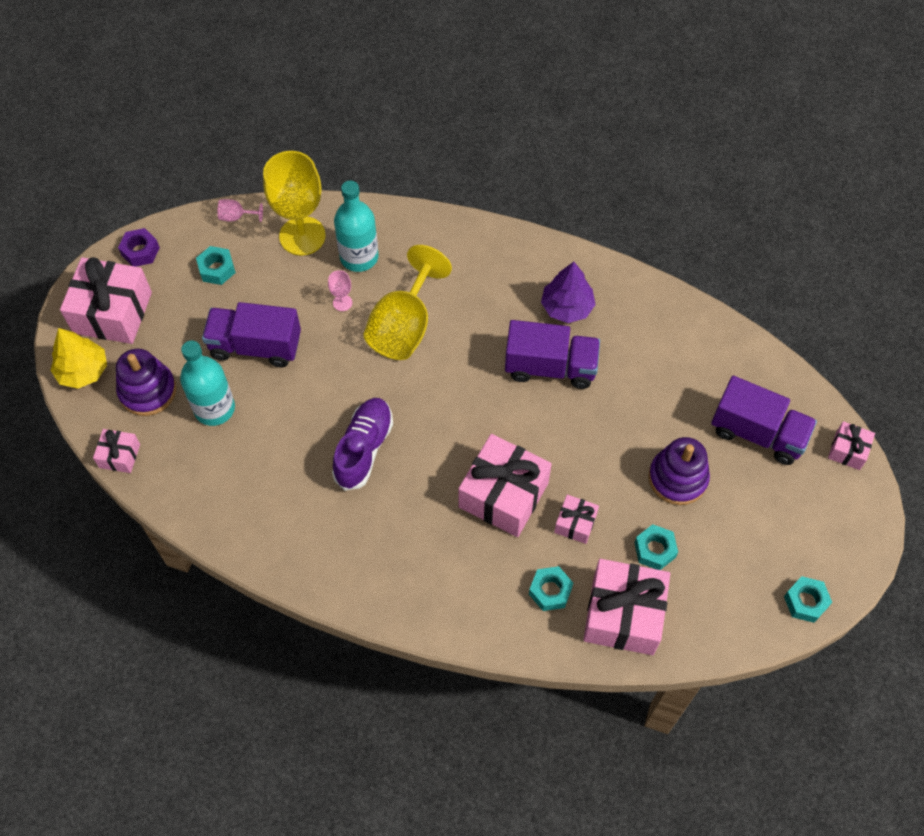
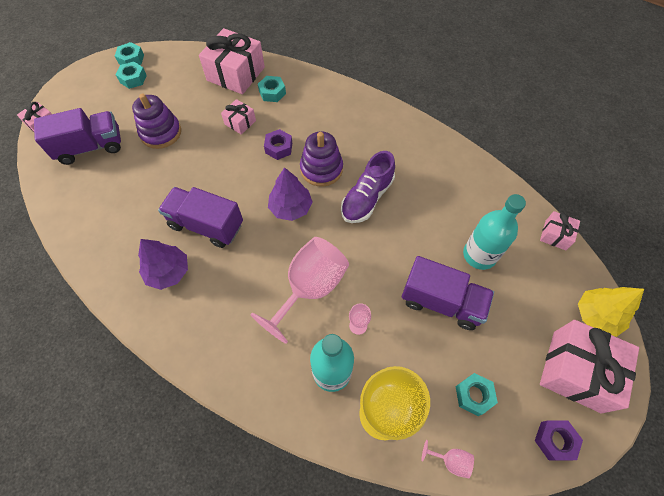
camera: 165 degrees left, 0 degrees up
(148, 391) = (536, 283): purple stacking toy -> purple stacking toy (321, 169)
(404, 326) = (309, 288): yellow goblet -> pink goblet
(457, 413) = (290, 208): none -> purple tree
(503, 495) = (279, 148): pink gift -> purple nut
(654, 550) = (199, 99): turquoise nut -> turquoise nut (133, 79)
(757, 433) = (91, 147): purple truck -> purple truck turned 120 degrees clockwise

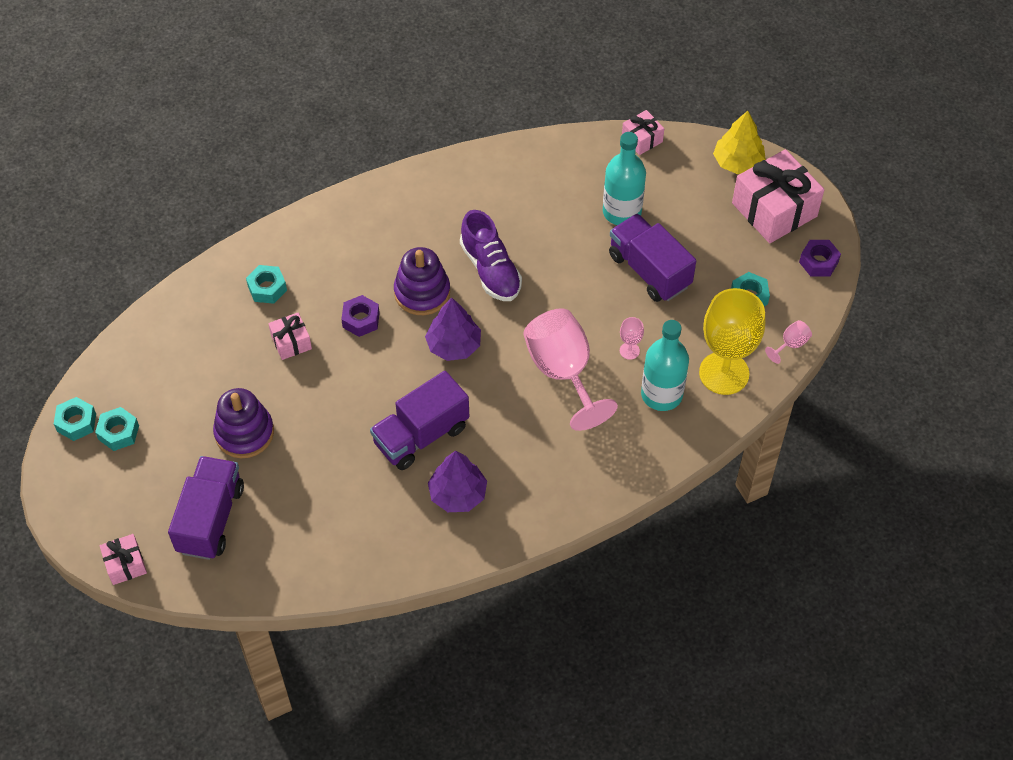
camera: 60 degrees left, 5 degrees down
(236, 74) = (203, 313): pink gift -> none
(441, 302) = (649, 270): purple truck -> purple truck turned 90 degrees counterclockwise

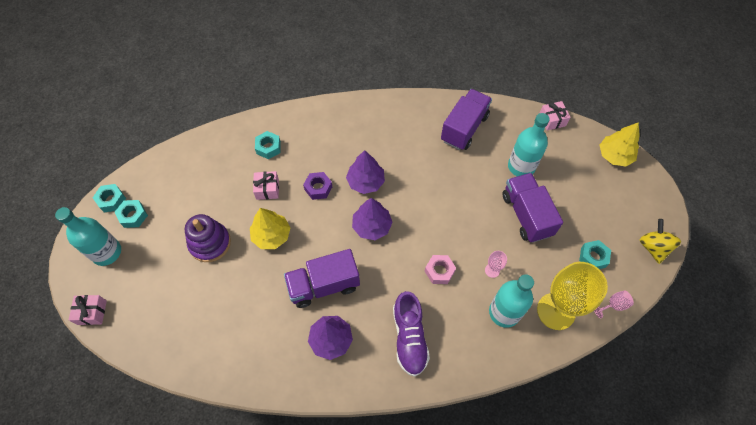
camera: 20 degrees right, 5 degrees up
(106, 488) = (107, 252): none -> turquoise bottle
(210, 519) = (160, 298): purple truck -> purple truck (464, 128)
(324, 397) = (271, 235): none -> yellow tree
(422, 292) = (365, 182): purple stacking toy -> purple tree
(490, 270) = (417, 180): purple shoe -> purple shoe (409, 337)
(563, 372) = (439, 271): pink goblet -> pink nut
(774, 209) = (631, 197): pink gift -> none
(818, 262) = (653, 247): purple nut -> yellow spinning top

